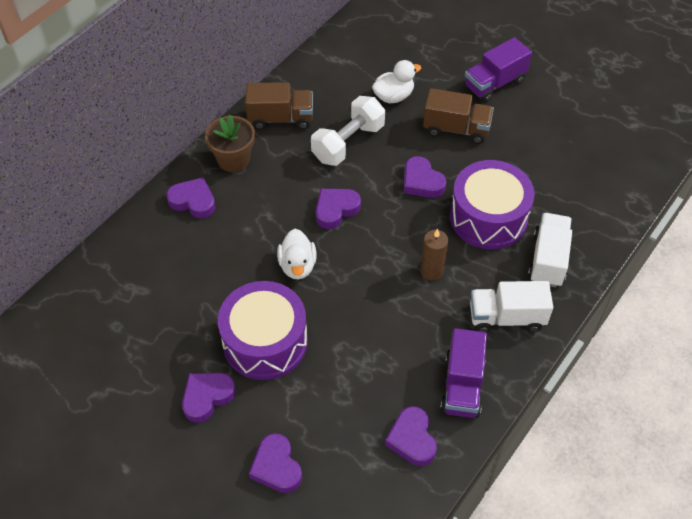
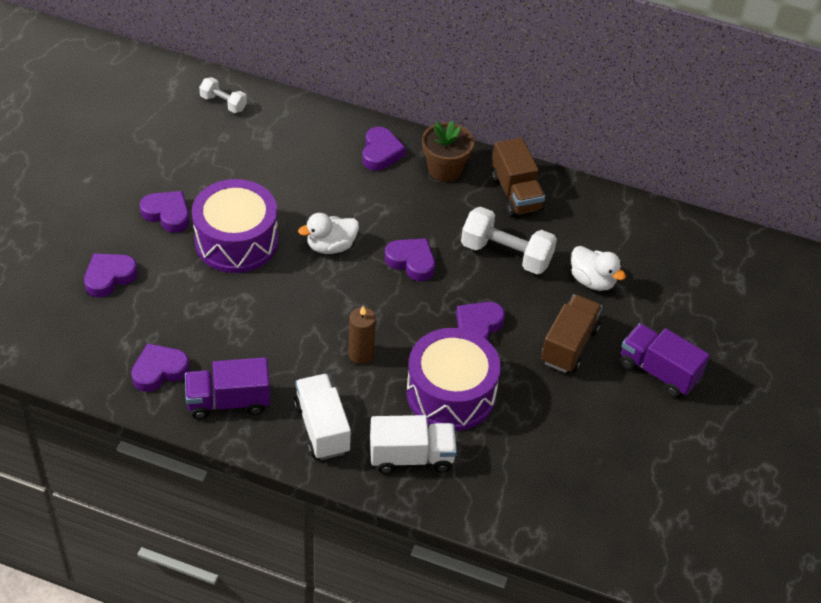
camera: 70 degrees right, 5 degrees down
(67, 317) = (223, 103): none -> white dumbbell
(456, 129) = (569, 345): brown truck -> brown truck turned 150 degrees counterclockwise

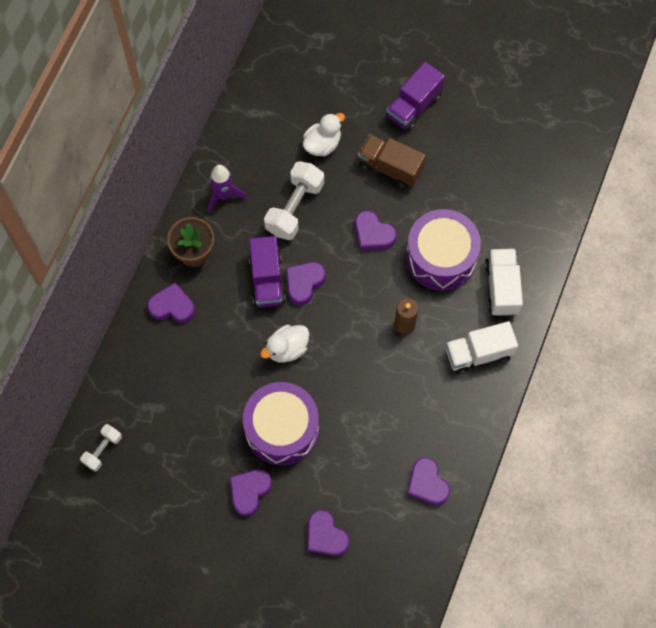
camera: 85 degrees left, 20 degrees up
(228, 401) = (456, 426): purple truck -> purple truck (267, 280)
(331, 246) = (287, 349): white duck -> white duck turned 75 degrees clockwise
(516, 193) = (223, 195): brown truck -> purple rocket

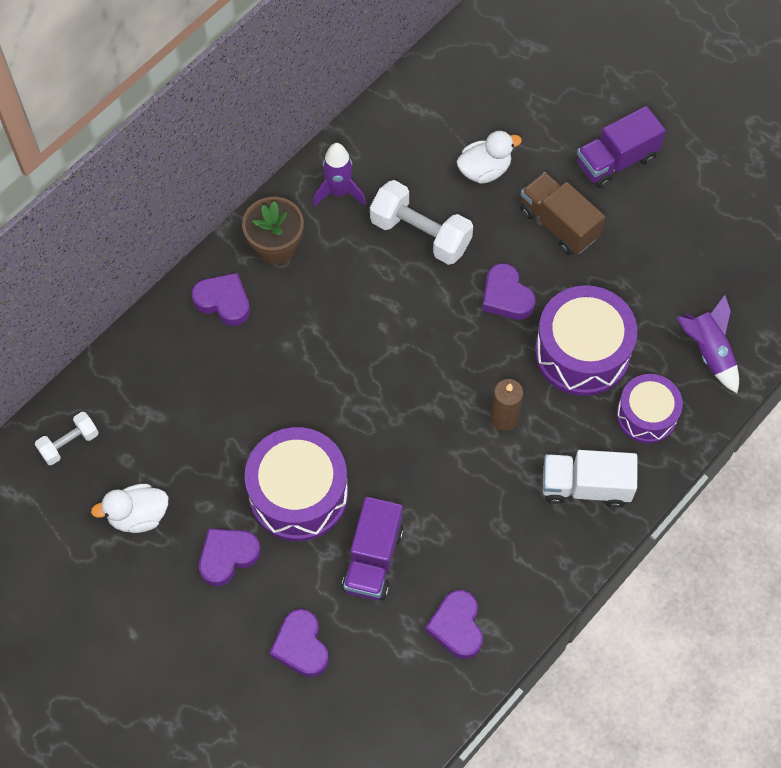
camera: 20 degrees right, 5 degrees down
(267, 280) = (352, 308): purple truck -> purple truck (373, 559)
(287, 349) = (344, 399): white duck -> white duck (138, 516)
(295, 208) = (420, 234): white dumbbell -> white dumbbell turned 75 degrees clockwise
(304, 283) = (396, 327): purple heart -> none
(501, 288) = (646, 415): white truck -> purple drum
(528, 227) = (709, 352): none -> purple rocket

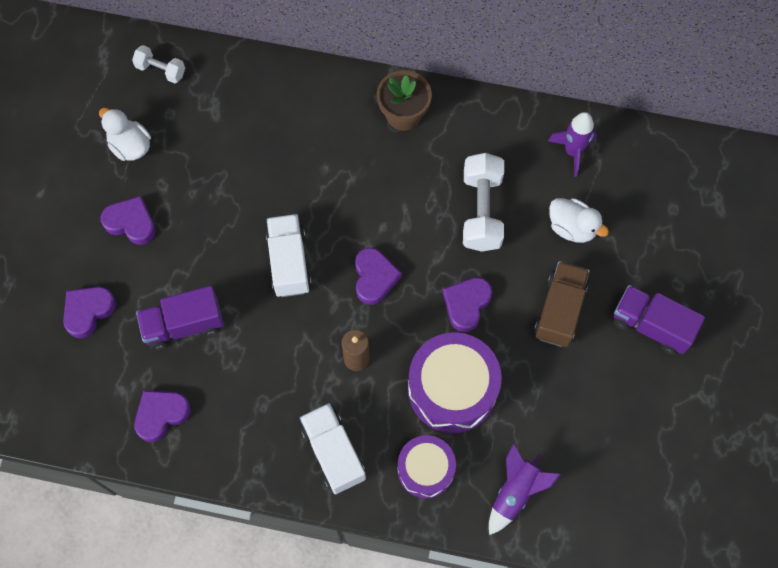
camera: 60 degrees right, 5 degrees up
(223, 301) = (334, 105): purple heart -> purple heart (374, 278)
(298, 494) = (207, 243): purple drum -> none
(339, 192) = (480, 132): purple rocket -> purple rocket (573, 151)
(367, 428) = (289, 262): none -> white truck

